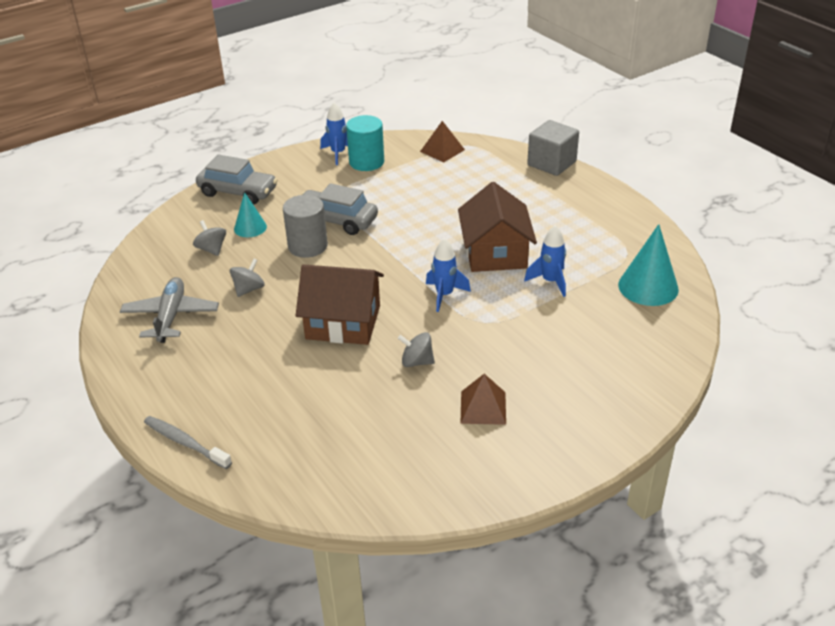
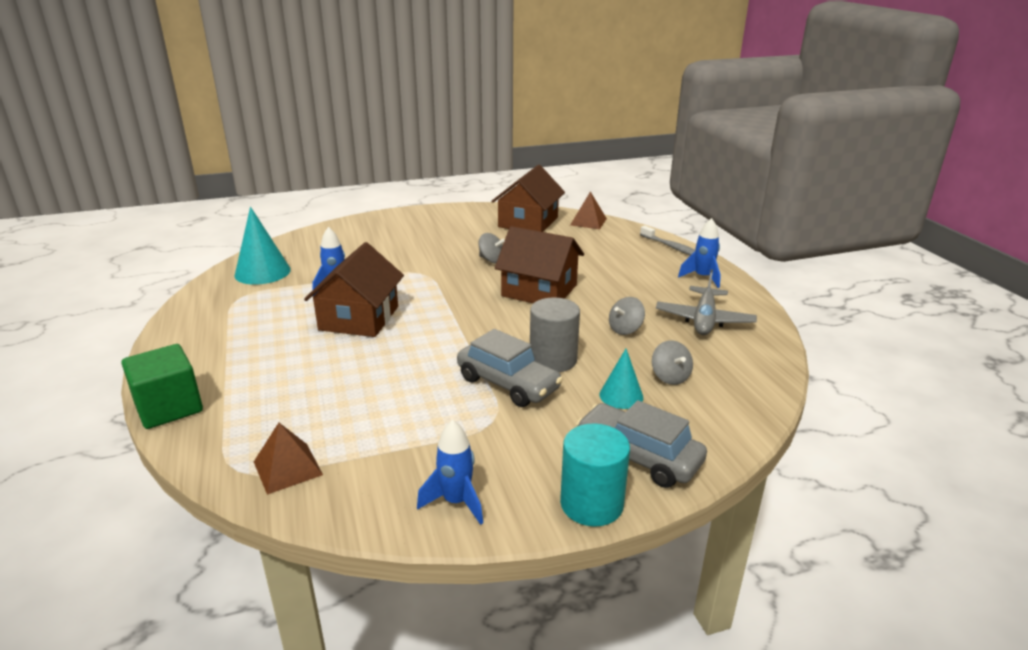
camera: 165 degrees left, 10 degrees down
(366, 162) = (420, 471): turquoise cylinder -> turquoise cylinder (591, 504)
(405, 464) = (528, 222): none -> brown house
(444, 295) = (438, 294): blue rocket -> blue rocket (702, 278)
(483, 407) = (462, 235): brown pyramid -> brown pyramid (588, 221)
(551, 163) = (169, 408): grey cube -> green cube

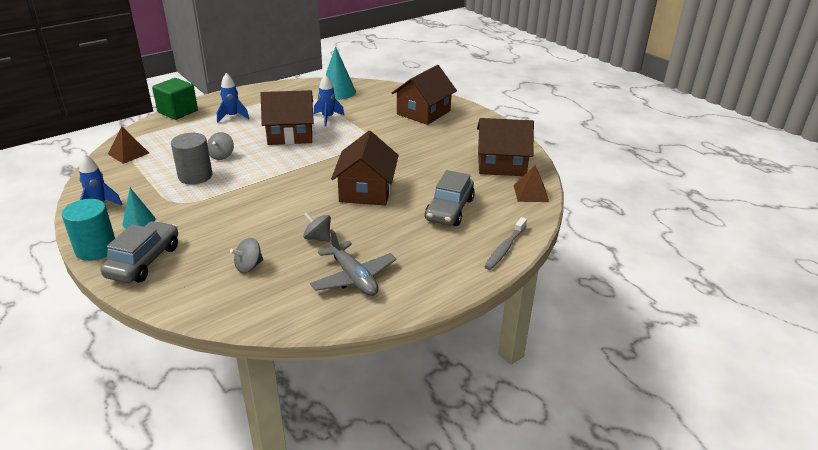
camera: 70 degrees right, 5 degrees up
(381, 235) = (423, 112): none -> brown house
(491, 260) = (409, 162): grey spinning top -> grey spinning top (221, 156)
(508, 384) = (222, 200): grey car -> grey car (449, 210)
(553, 360) = (259, 212): grey cylinder -> grey cylinder (195, 176)
(621, 395) = (217, 246): turquoise cone -> turquoise cone (139, 221)
(702, 278) = (444, 271): blue rocket -> blue rocket (232, 117)
(704, 320) = (353, 277): grey plane -> grey plane turned 120 degrees counterclockwise

